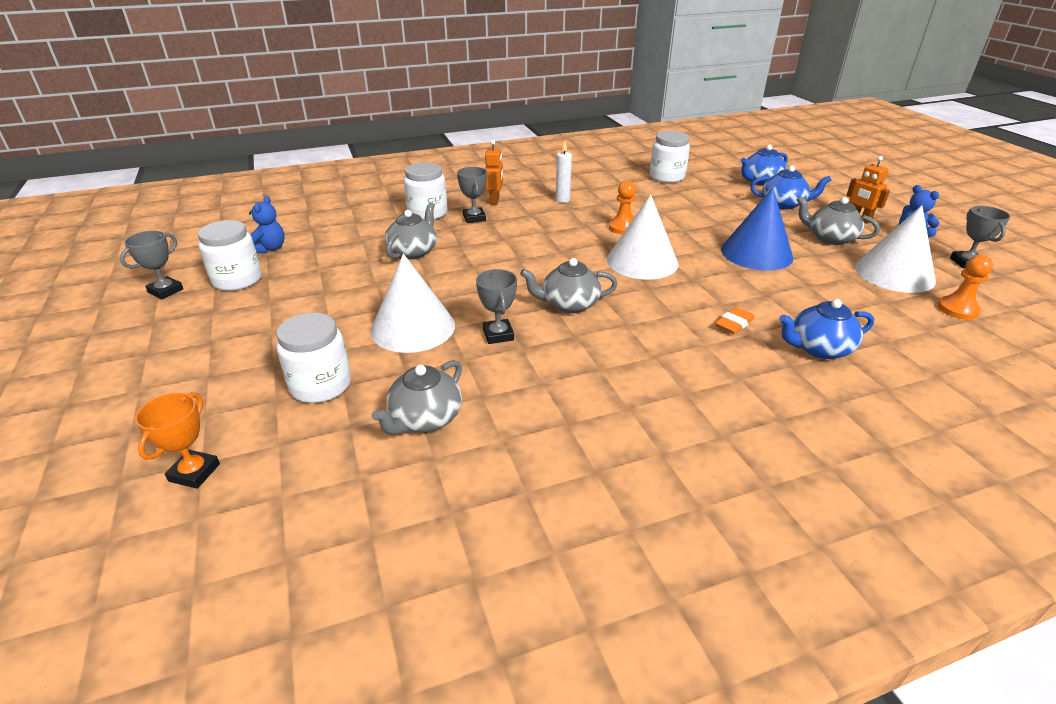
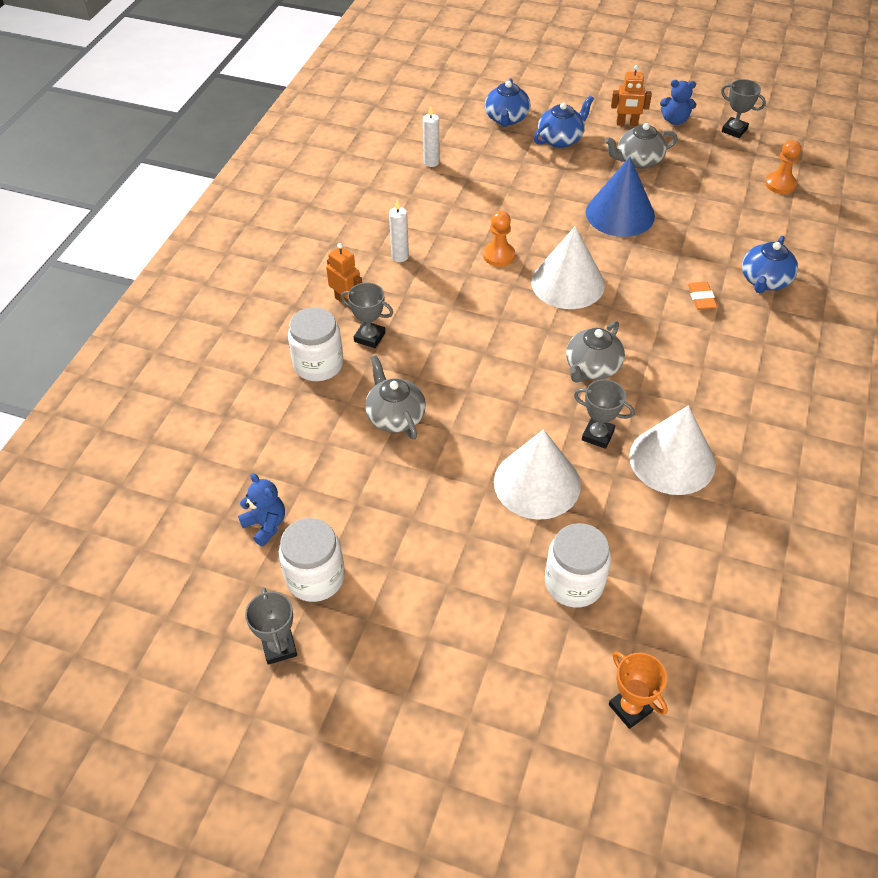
camera: 50 degrees left, 15 degrees up
(425, 419) = (673, 537): grey teapot -> none
(667, 177) = (431, 162): white jar -> white candle
(894, 273) = (714, 173): white cone -> white cone (672, 460)

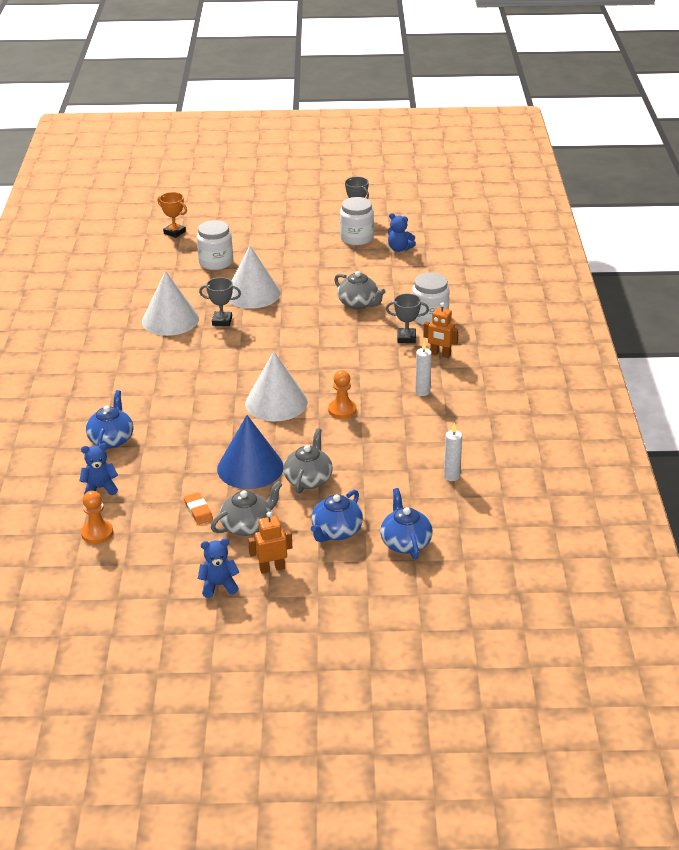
camera: 160 degrees right, 15 degrees down
(592, 368) = (238, 354): grey teapot -> grey teapot (308, 479)
(701, 298) = (164, 415): orange eraser -> orange eraser (198, 511)
(734, 130) = (149, 588): grey trophy -> none
(777, 227) = (100, 488): none -> blue teddy bear

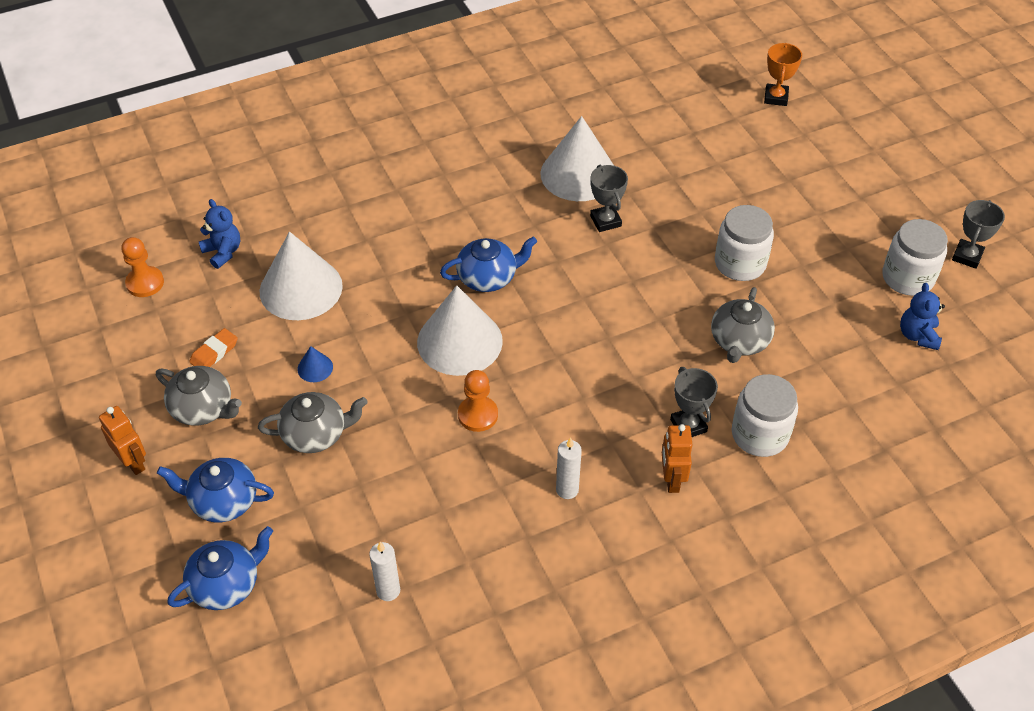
camera: 65 degrees right, 15 degrees up
(111, 439) = (314, 224): blue teapot -> blue teapot (488, 277)
(216, 262) = (735, 162): white jar -> white jar (740, 263)
(219, 585) = (88, 424): blue teddy bear -> none
(250, 467) = (315, 368): blue cone -> blue cone, size x0.41
(252, 293) = (688, 225): white cone -> white cone (301, 288)

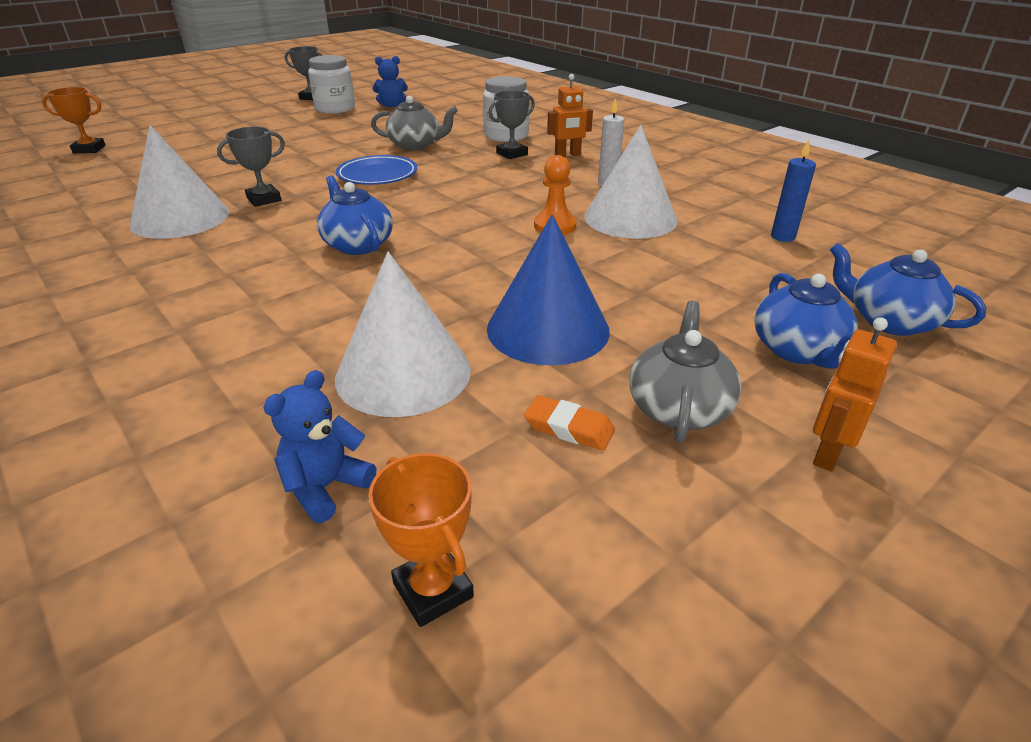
camera: 105 degrees left, 15 degrees down
(145, 283) = (433, 590): orange pawn -> orange trophy
(315, 368) = (548, 329): blue cone -> blue cone, size x2.44
(315, 434) = (647, 307): grey teapot -> none
(388, 591) = (782, 237): white candle -> blue candle
(459, 341) = (461, 247): white cone -> white cone (630, 218)
(646, 301) = (377, 175): none -> blue plate
(740, 263) = (324, 149): white jar -> none

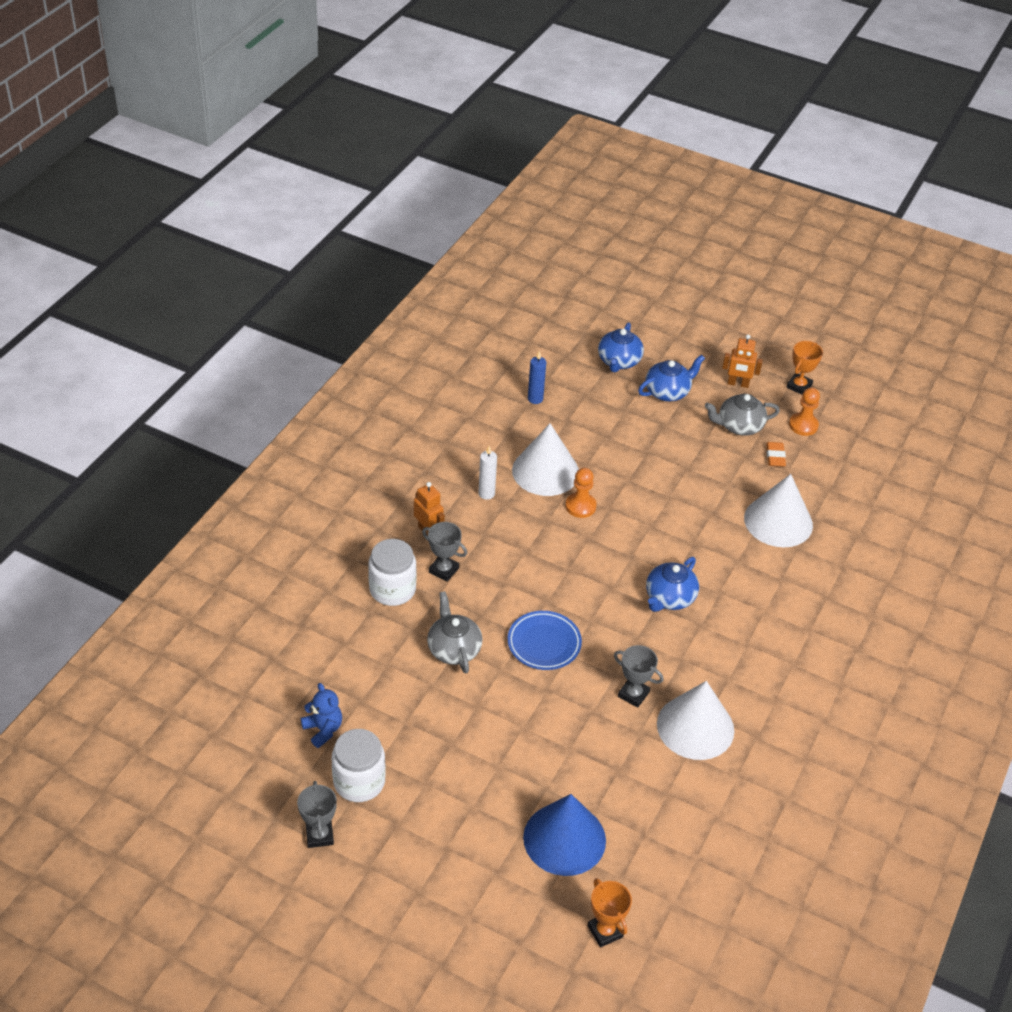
camera: 115 degrees left, 10 degrees up
(326, 487) = (857, 516): blue teddy bear -> none
(433, 590) = (873, 471): orange trophy -> orange trophy (799, 386)
(548, 329) = (707, 480): blue cone -> blue cone (564, 838)
(656, 515) = (803, 425): none -> orange pawn

